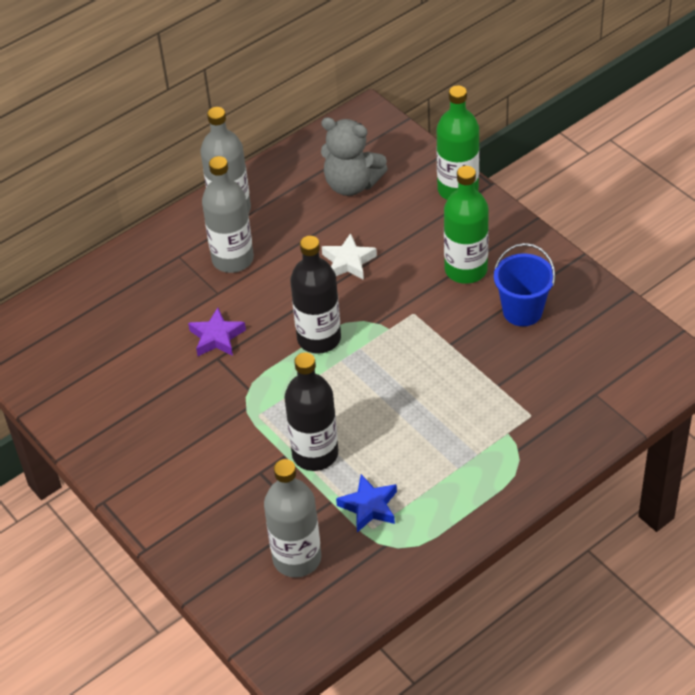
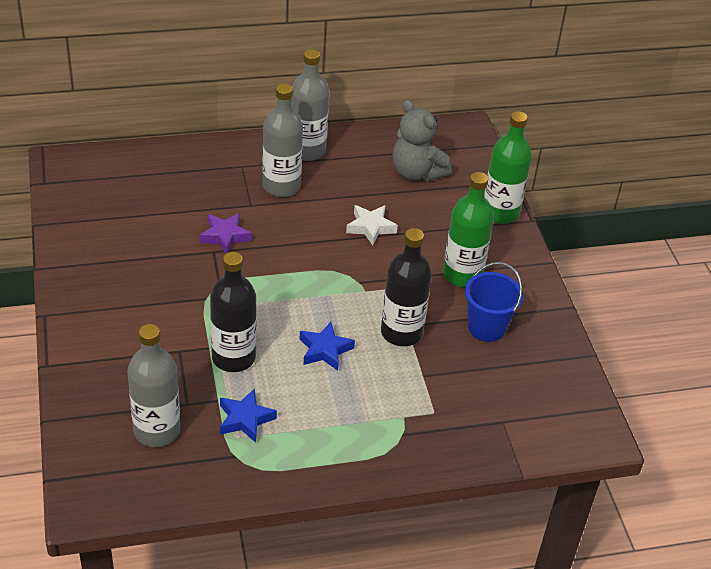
camera: 20 degrees right, 5 degrees down
(319, 338) = (303, 273): black bottle -> black bottle (401, 332)
(393, 405) = (325, 350): none -> blue star

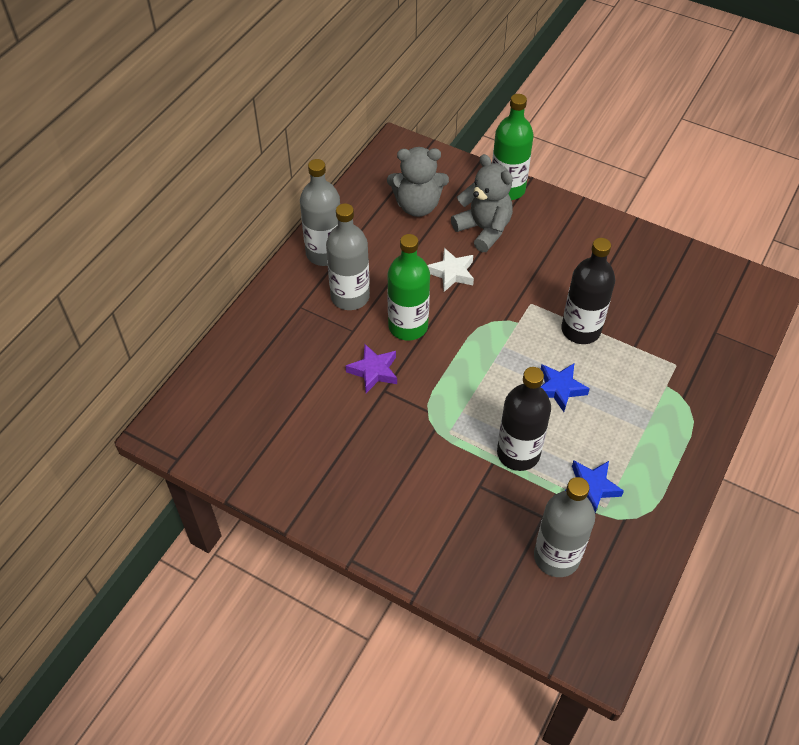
camera: 45 degrees left, 10 degrees up
(439, 222) = (484, 229): none -> grey teddy bear
(462, 275) = (552, 255): green bottle -> green bottle (408, 326)
(486, 328) = (617, 278): blue bucket -> none

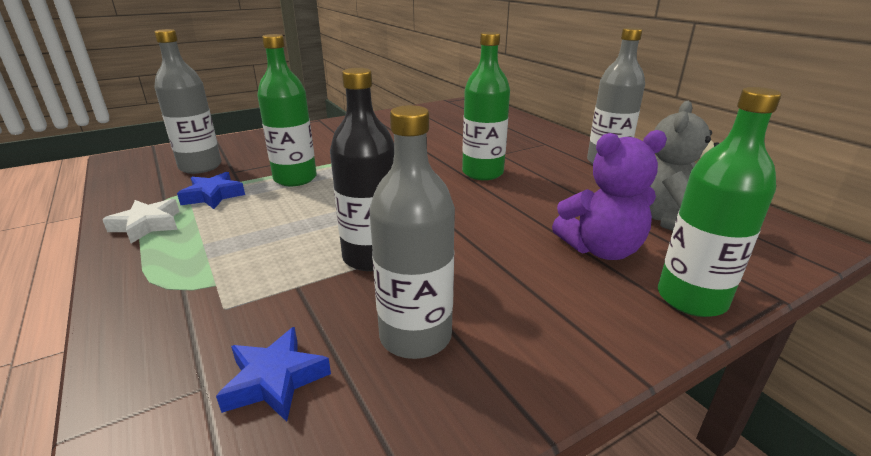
camera: 120 degrees right, 25 degrees down
(350, 297) = (541, 160): grey bottle -> grey bottle (415, 336)
(373, 371) = (449, 152): purple star -> none
(451, 273) = (536, 209): white star -> white star (147, 225)
(484, 229) = (601, 249): grey teddy bear -> purple teddy bear
(518, 453) = (295, 178): black bottle -> green bottle
(559, 389) = (321, 216): blue star -> blue star (275, 380)

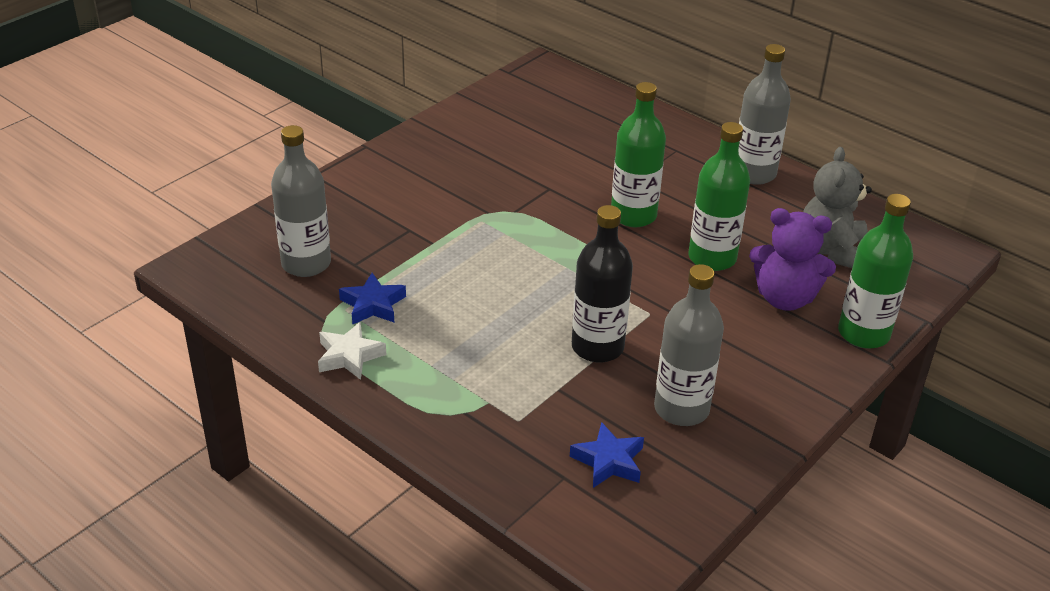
camera: 20 degrees left, 10 degrees up
(295, 178) = (437, 262): green bottle -> green bottle (712, 258)
(601, 249) = (784, 298): purple teddy bear -> purple teddy bear turned 45 degrees clockwise

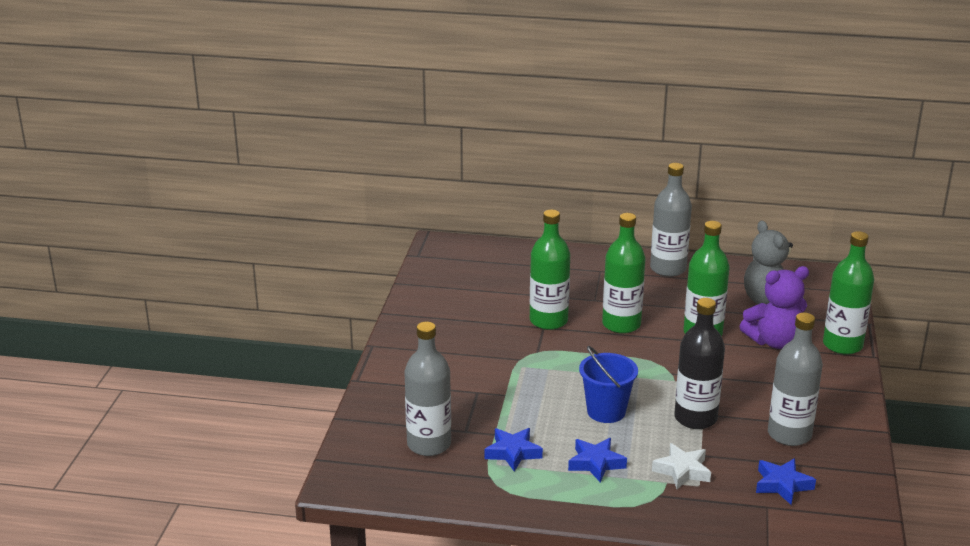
camera: 30 degrees left, 10 degrees down
(349, 356) = (537, 493): white star -> white star (682, 470)
(440, 350) = (596, 463): none -> blue star
(512, 301) = (606, 411): none -> blue bucket
(561, 184) = (548, 321): none -> green bottle

